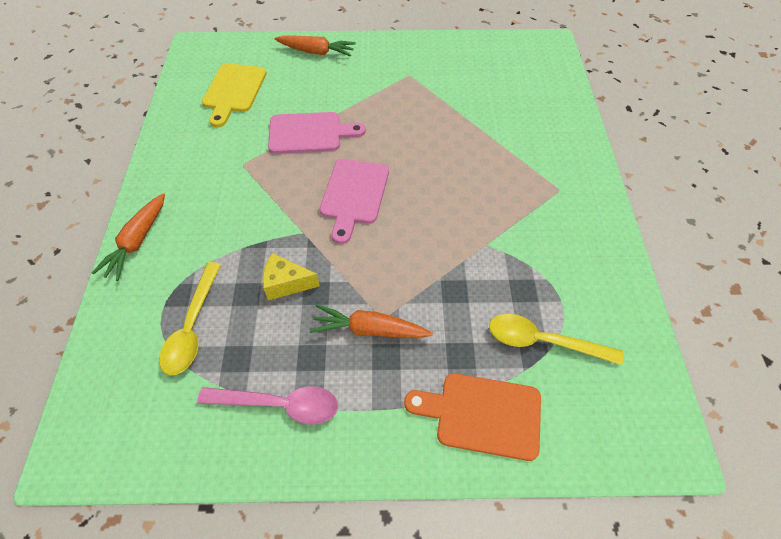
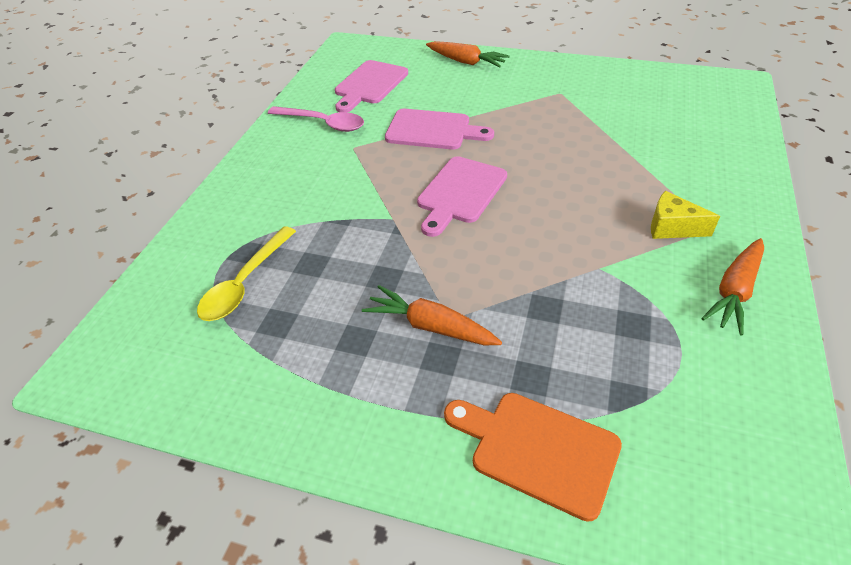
camera: 20 degrees right, 10 degrees down
(137, 242) = (225, 197): orange carrot -> orange carrot (734, 291)
(234, 91) = (370, 85): yellow cutting board -> pink cutting board
(279, 405) = (303, 379): pink spoon -> pink spoon (323, 123)
(286, 283) = (356, 262): yellow cheese -> yellow cheese (672, 227)
(543, 341) = (643, 386): yellow spoon -> none

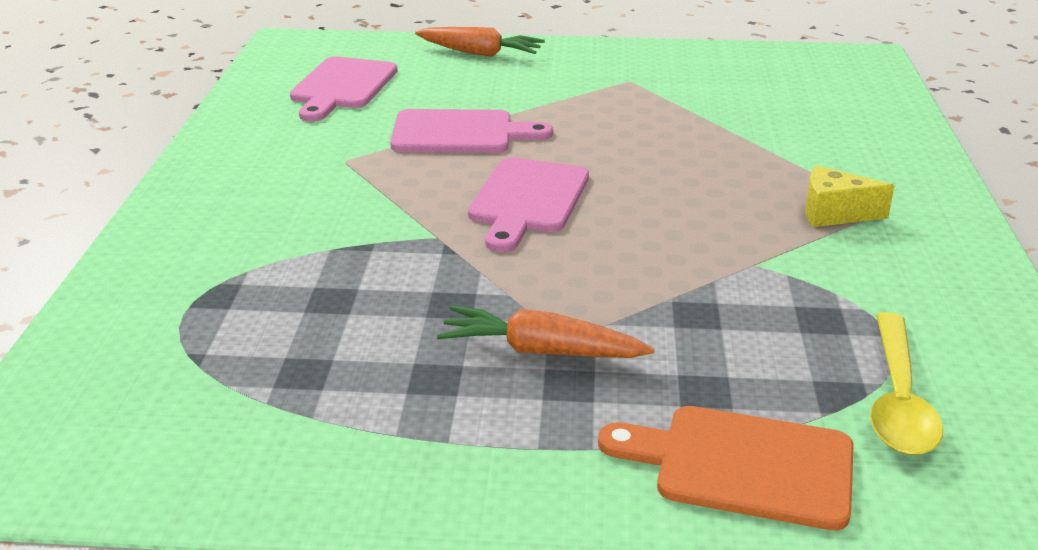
camera: 15 degrees left, 15 degrees down
(245, 283) = (233, 332): yellow spoon -> yellow spoon (898, 399)
(323, 123) = (285, 136): pink spoon -> none
(734, 291) = (937, 272): orange carrot -> none

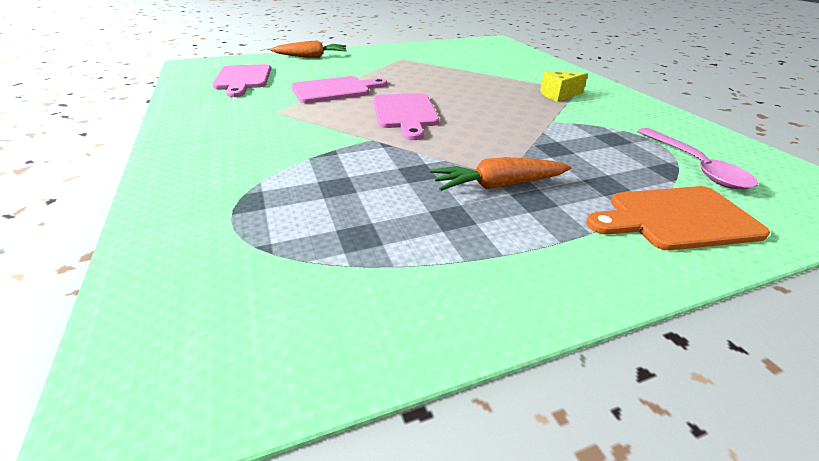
camera: 25 degrees left, 5 degrees up
(898, 399) = (694, 166): yellow spoon -> pink spoon

